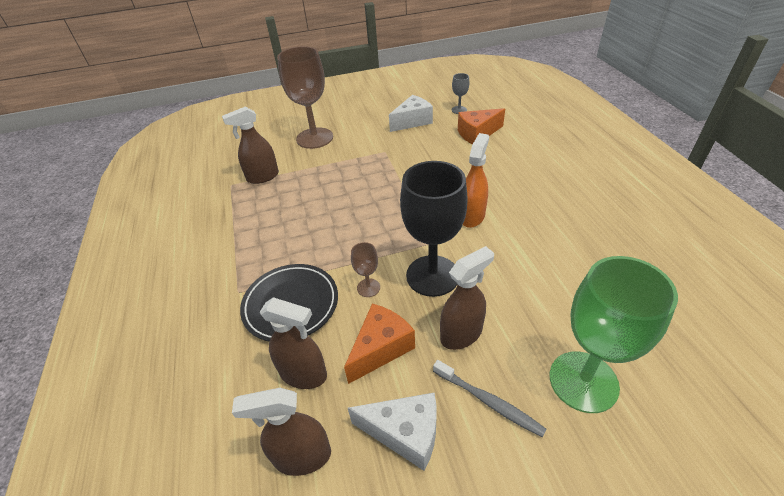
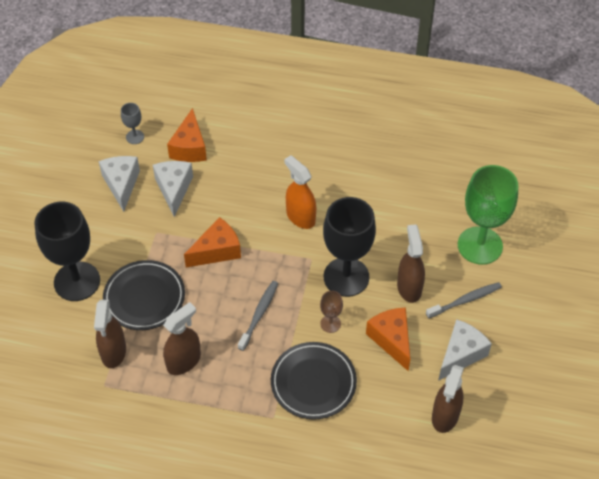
camera: 65 degrees left, 10 degrees up
(303, 374) = (384, 395): brown spray bottle -> brown spray bottle (184, 361)
(314, 138) = (77, 281): brown goblet -> black goblet
(321, 170) = (144, 297): none -> black plate
(346, 235) = (259, 314): none -> grey toothbrush
(393, 186) = (217, 251): none -> orange cheese
(431, 143) = (174, 189): none -> white cheese

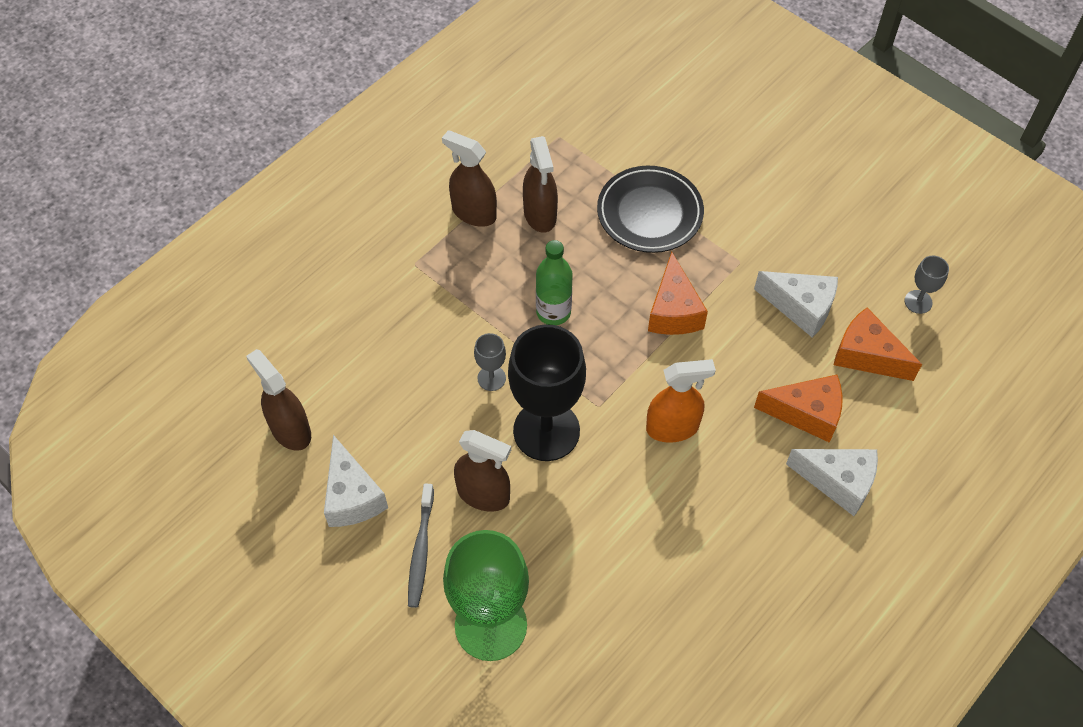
camera: 120 degrees right, 5 degrees up
(77, 281) = (712, 161): black goblet -> none
(113, 352) = (594, 159): brown spray bottle -> brown spray bottle (473, 213)
(121, 184) = (839, 256): white cheese -> white cheese (838, 482)
(259, 314) = (553, 312): grey toothbrush -> green bottle
(313, 383) = (427, 321): black plate -> none
(330, 324) = (491, 378): brown goblet -> grey goblet
(391, 340) = (425, 431): orange cheese -> orange cheese (806, 413)

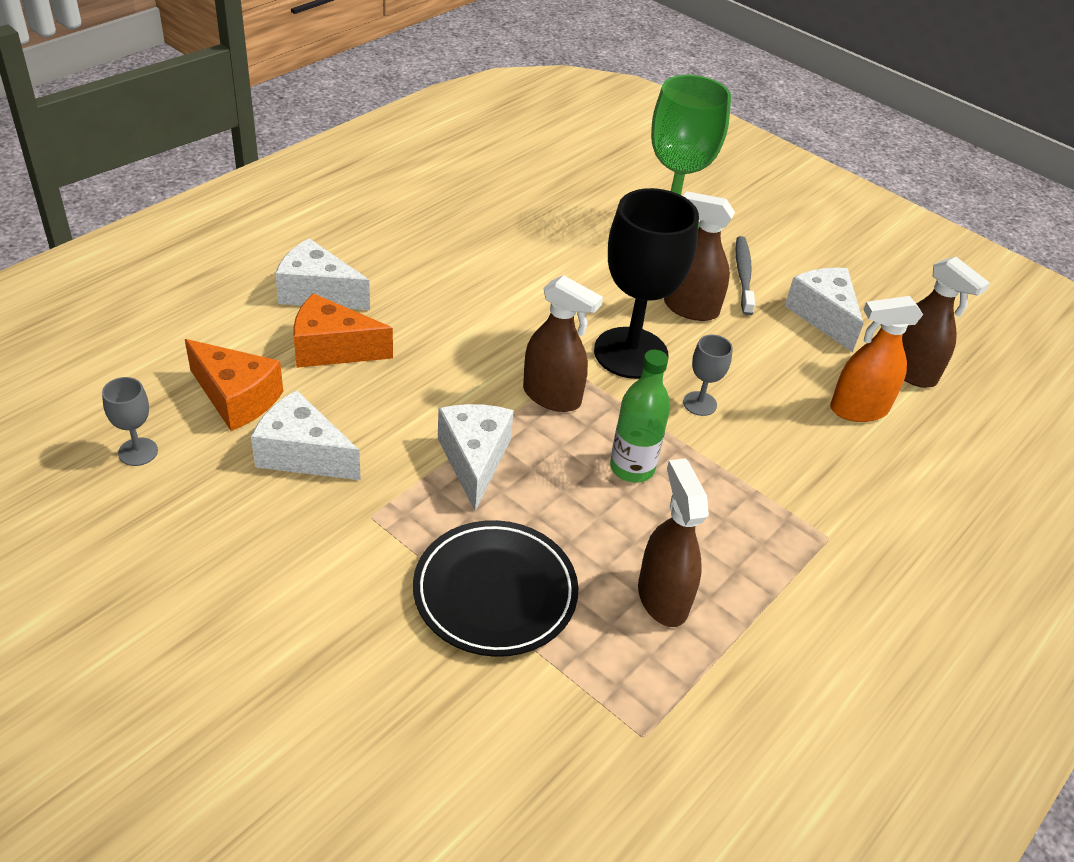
camera: 175 degrees right, 15 degrees down
(473, 213) = (762, 606): brown spray bottle -> brown spray bottle (552, 396)
(672, 427) = (489, 347): orange spray bottle -> orange spray bottle (858, 409)
(673, 311) = (474, 460): orange cheese -> white cheese

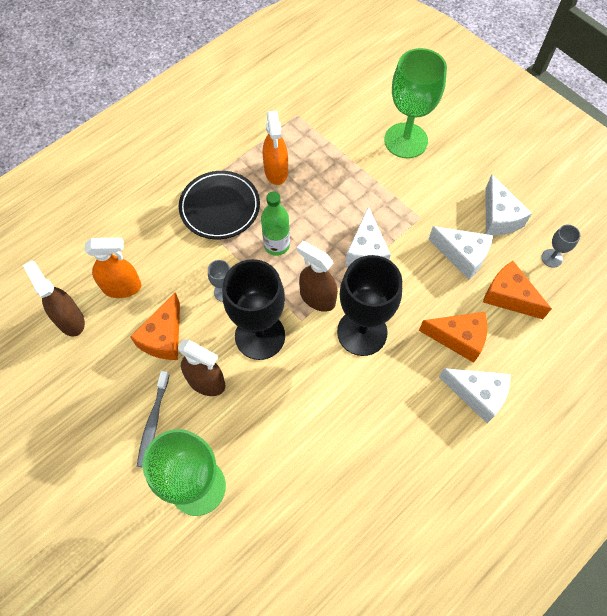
camera: 170 degrees left, 20 degrees up
(385, 676) = (406, 140): none -> green goblet
(479, 356) = (362, 332): none -> black goblet
(495, 592) = (357, 176): black plate -> black plate (220, 207)
(662, 598) = (276, 171): brown spray bottle -> orange spray bottle
(767, 352) = (164, 337): none -> orange cheese
(823, 316) = (108, 375): white cheese -> white cheese (499, 217)

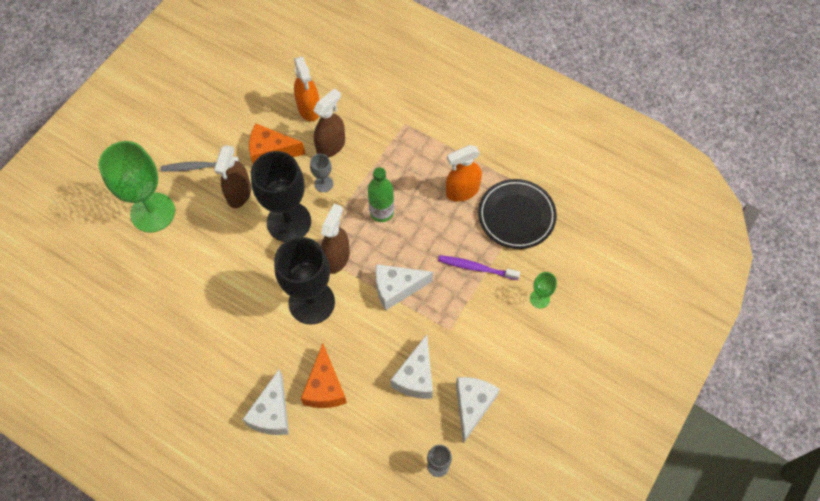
camera: 75 degrees right, 0 degrees up
(70, 320) = (271, 83): brown spray bottle -> brown spray bottle (331, 146)
(220, 207) = (408, 156): black plate -> black plate (516, 216)
(362, 180) = (476, 268): none -> purple toothbrush
(406, 140) = (539, 299): green goblet -> green goblet, size x0.44
(499, 217) = (472, 406): white cheese -> white cheese turned 135 degrees clockwise
(508, 296) = (381, 428): orange cheese -> none

